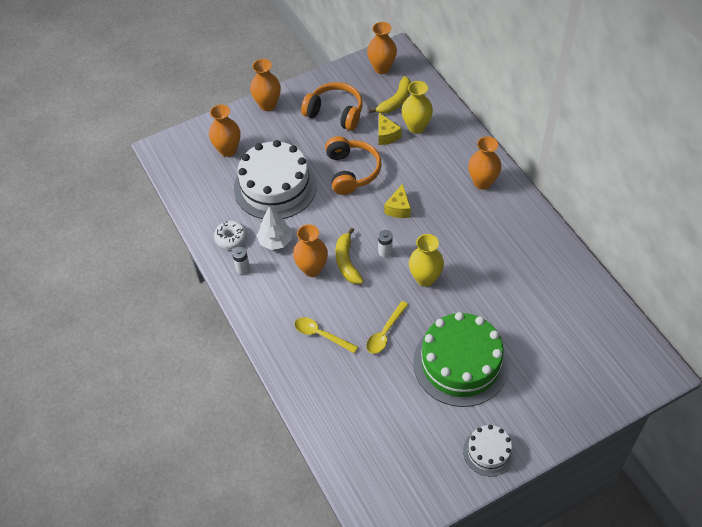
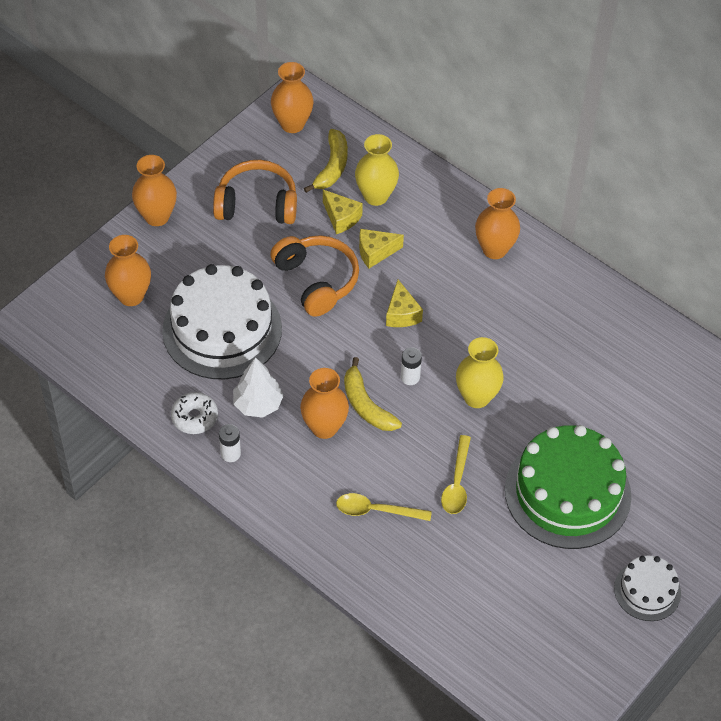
camera: 25 degrees left, 0 degrees up
(399, 163) = (375, 252): none -> yellow cheese

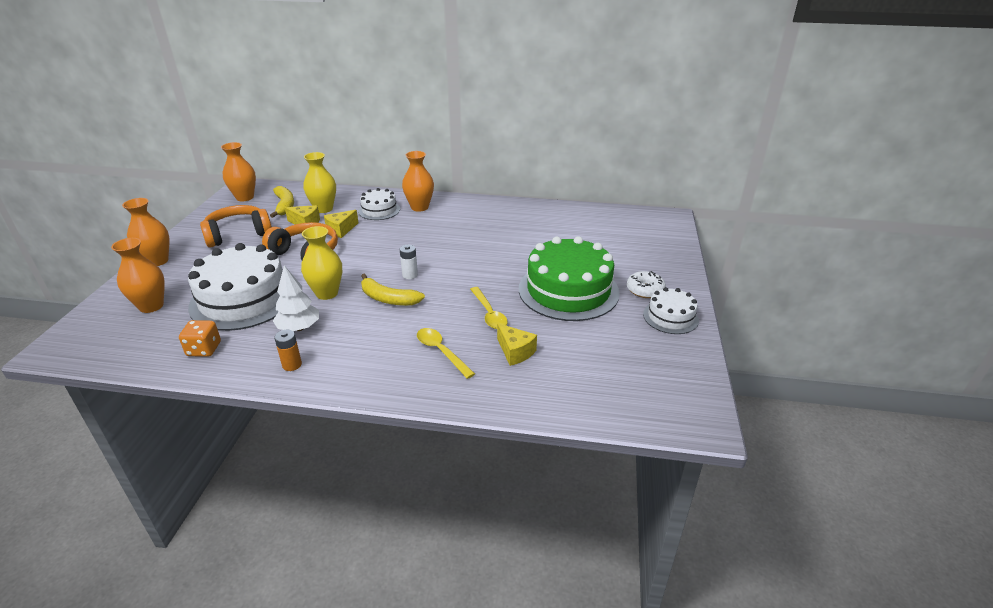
camera: 30 degrees left, 20 degrees down
(160, 389) = (204, 349): none -> orange dice
(194, 417) = (245, 355): white donut -> white donut (645, 290)
(230, 454) = (292, 365): white battery -> orange battery
(324, 427) = (363, 321): orange vase -> none
(376, 510) = (441, 351): yellow spoon -> yellow spoon turned 75 degrees clockwise
(402, 314) = (380, 249): yellow cheese -> yellow cheese (515, 352)
(441, 231) = (379, 210): none -> white cake
(476, 397) = (464, 269): yellow vase -> yellow vase (327, 293)

